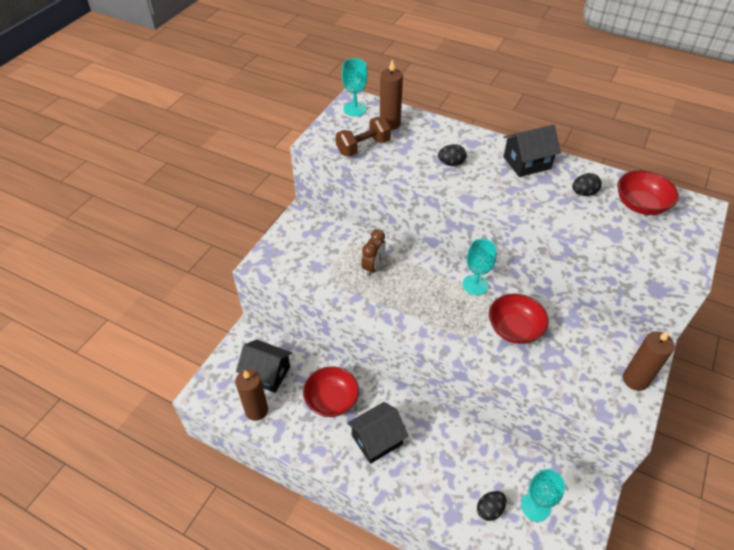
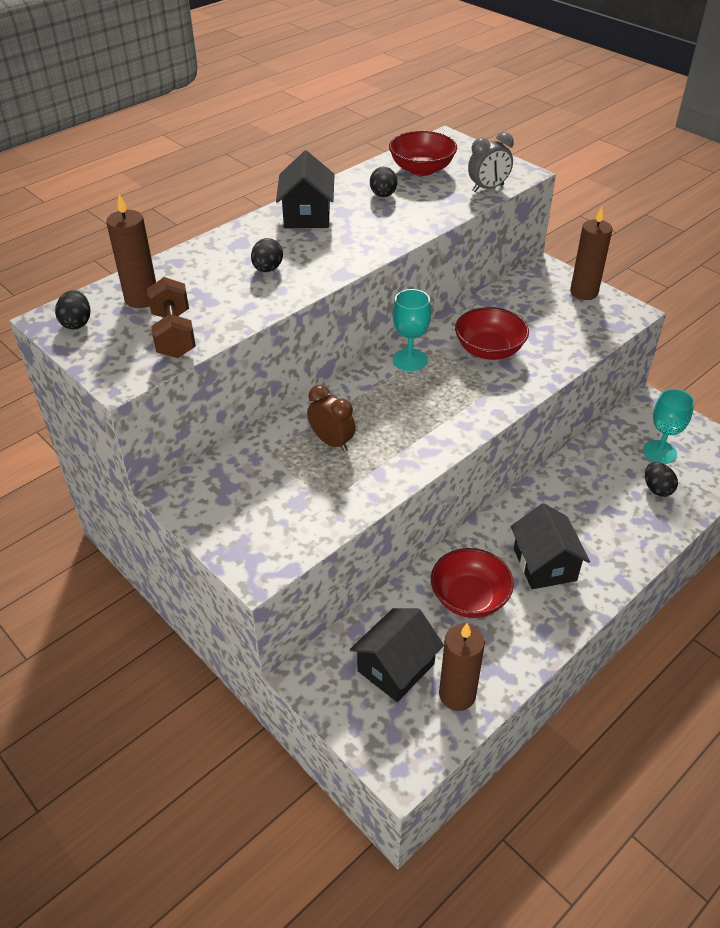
camera: 70 degrees left, 5 degrees down
(355, 109) = (77, 323): turquoise goblet -> black egg
(644, 250) = (488, 188): none -> grey clock

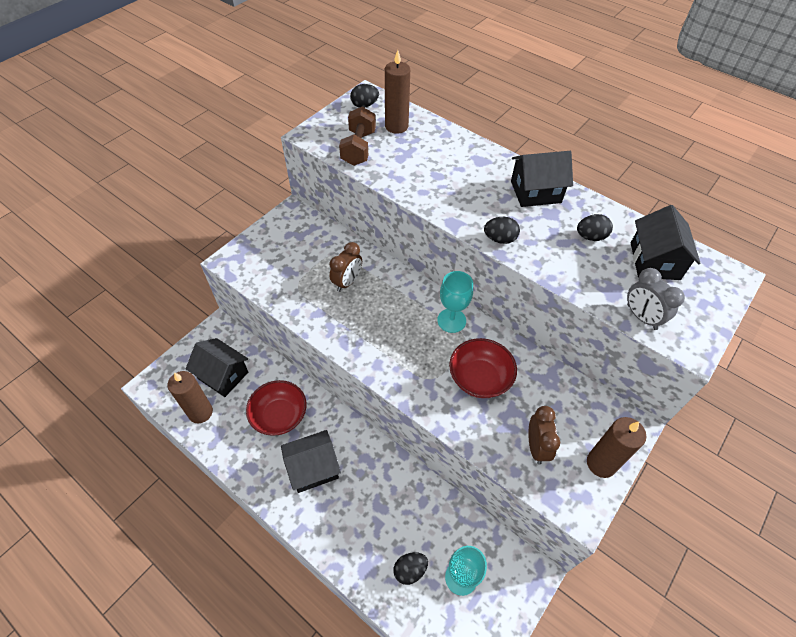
camera: 80 degrees right, 10 degrees up
(174, 335) = (358, 148): brown dumbbell -> brown dumbbell turned 60 degrees counterclockwise
(267, 269) = (449, 180): black egg -> black egg (500, 239)
(421, 169) = (654, 261): red bowl -> black house
(568, 326) = (536, 447): none -> brown clock

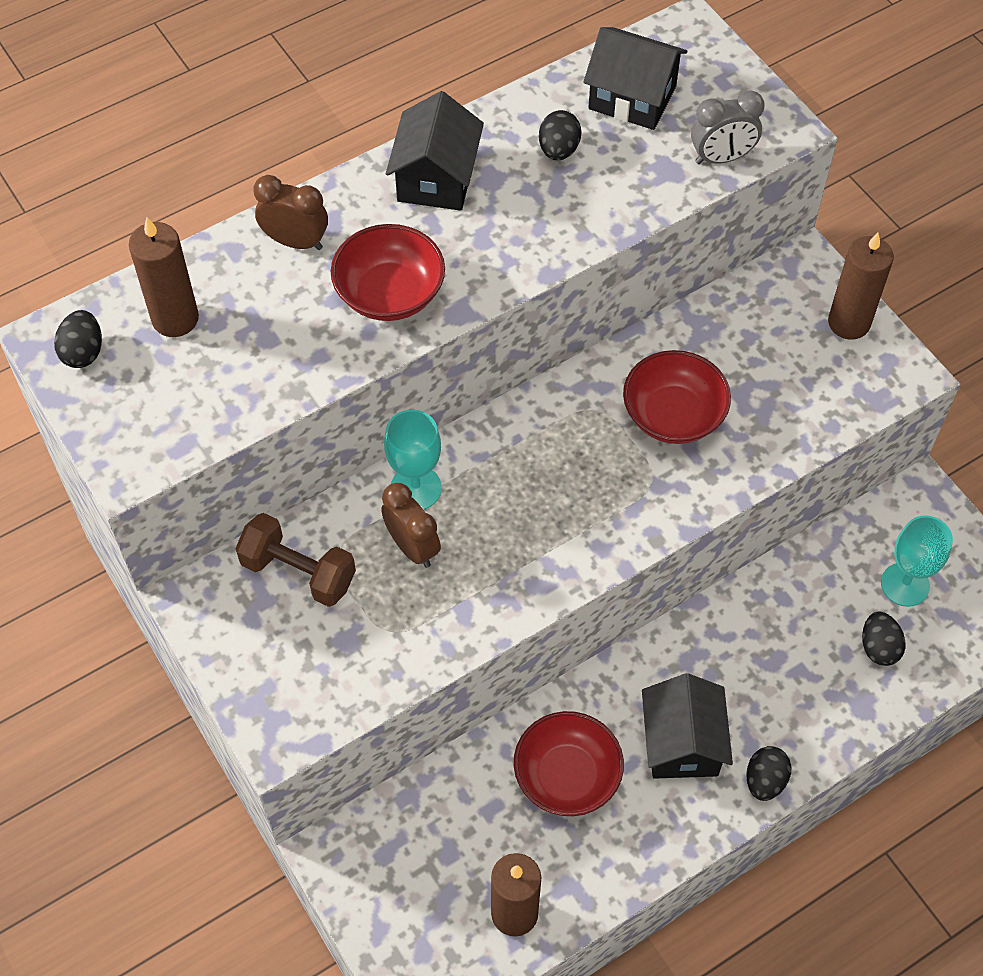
camera: 70 degrees left, 5 degrees up
(223, 375) = (447, 861): black house -> none
(358, 148) = (209, 396): brown dumbbell -> brown dumbbell (298, 572)
(450, 193) = (390, 293): none -> red bowl
(451, 320) = (554, 416): turquoise goblet -> turquoise goblet (416, 488)
(500, 239) = (518, 263): black egg -> black egg (765, 780)
(536, 447) = (804, 387): brown clock -> brown clock (295, 241)

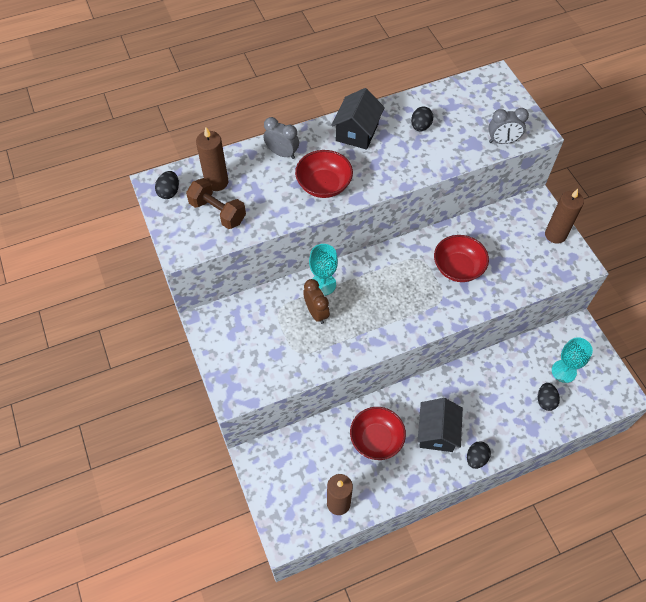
camera: 10 degrees right, 0 degrees up
(295, 241) = (282, 153): brown clock -> grey clock
(298, 572) = (258, 316): brown dumbbell -> brown dumbbell (217, 212)
(632, 97) = (462, 106): black house -> none

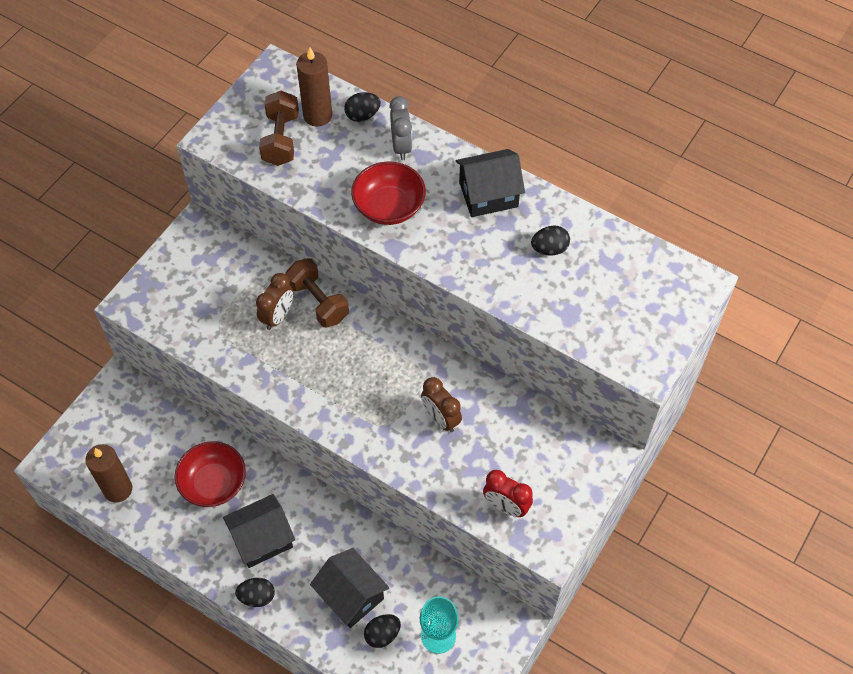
camera: 55 degrees right, 0 degrees up
(169, 192) = (274, 86): black egg -> black egg (362, 115)
(323, 284) = (318, 302): turquoise goblet -> brown dumbbell
(458, 267) = (441, 419): red bowl -> brown clock
(502, 141) = (598, 341): grey clock -> none
(509, 403) = (351, 595): none -> black house
(540, 269) = (506, 506): none -> red clock
(555, 235) = (572, 498): brown candle -> none

